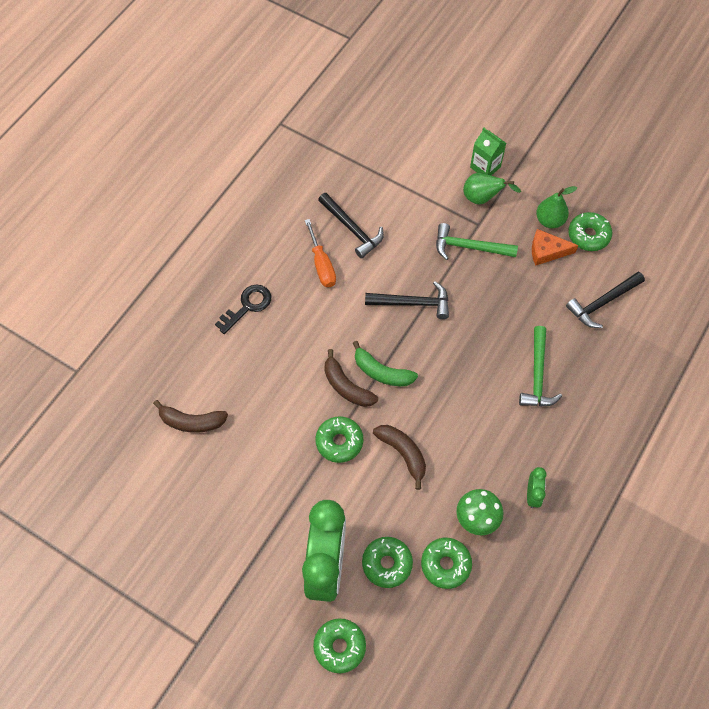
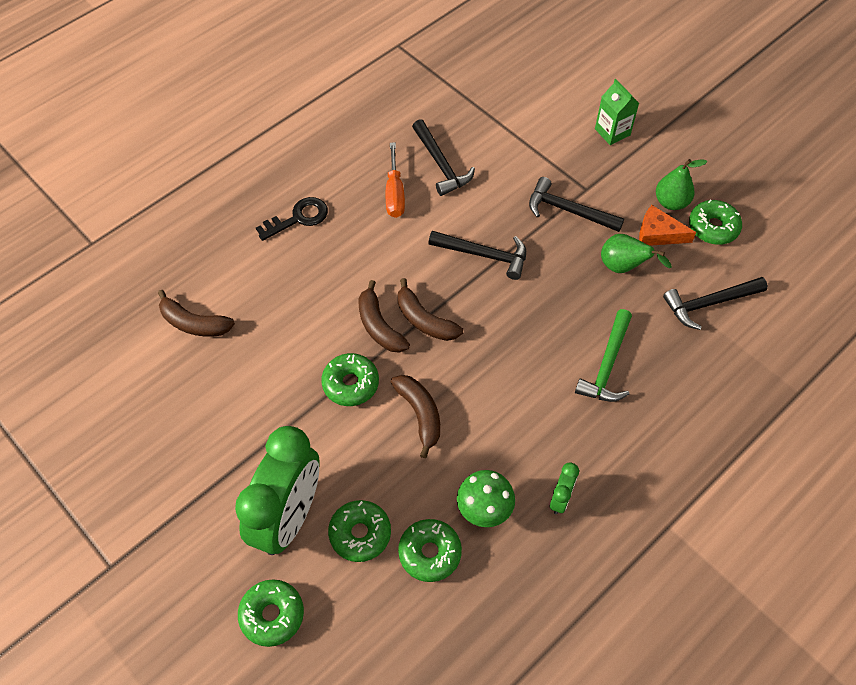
camera: 15 degrees right, 5 degrees down
(381, 372) = (424, 320): green banana -> brown banana
(469, 247) = (568, 211): green hammer -> black hammer
(482, 198) = (599, 163): green pear -> green pear (623, 267)

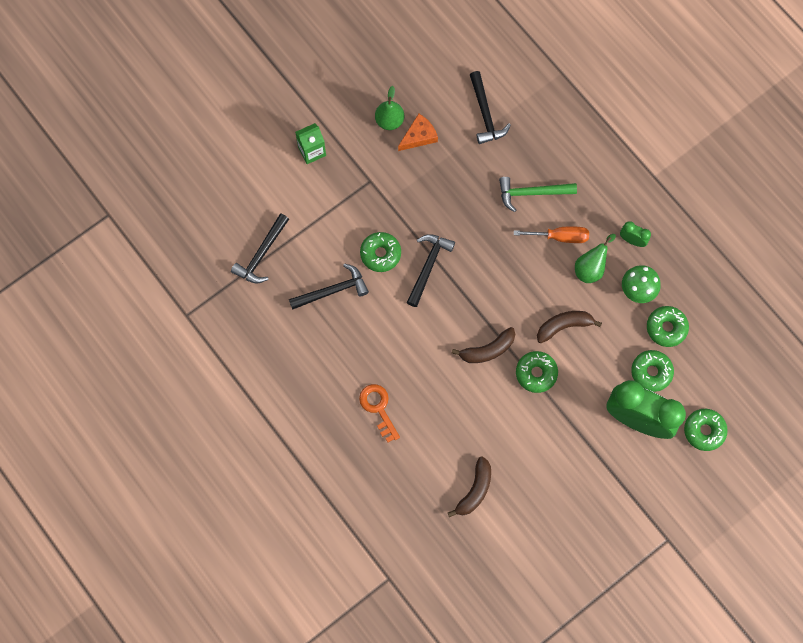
camera: 85 degrees left, 15 degrees up
(298, 218) = (378, 408): black key -> orange key
(394, 193) = (360, 330): orange screwdriver -> orange screwdriver (560, 237)
(424, 320) = (484, 316): brown banana -> none
(568, 211) = (390, 198): black hammer -> black hammer (262, 254)
(607, 365) = (532, 193): green hammer -> green hammer turned 150 degrees clockwise
(623, 267) = (448, 167): green pear -> green pear (590, 268)
(658, 234) = (419, 136): orange cheese -> orange cheese turned 150 degrees counterclockwise
(713, 227) = (417, 96): green donut -> green donut (380, 254)

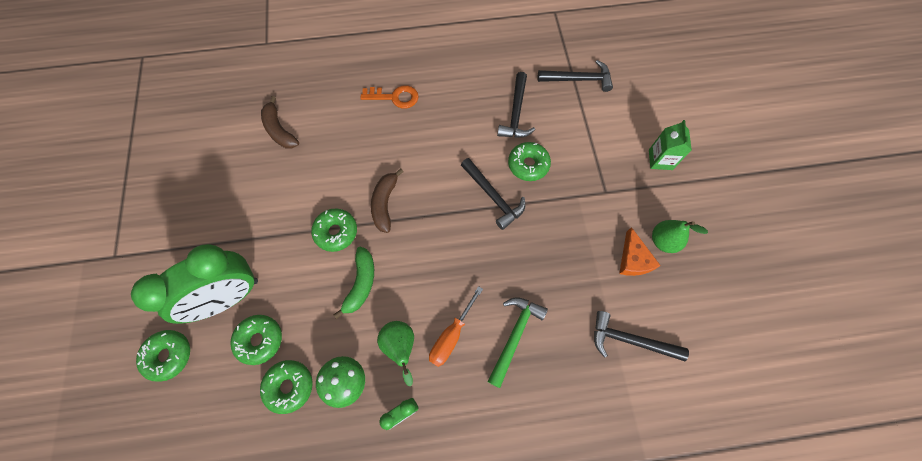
camera: 120 degrees right, 5 degrees down
(262, 254) = (578, 79): black hammer -> black hammer turned 120 degrees clockwise
(564, 326) = (361, 283): brown banana -> green banana

